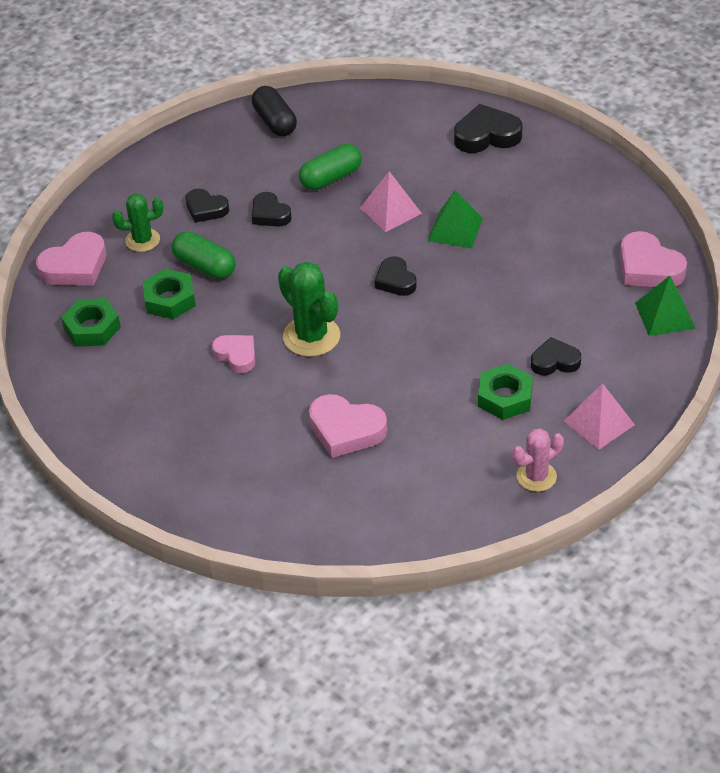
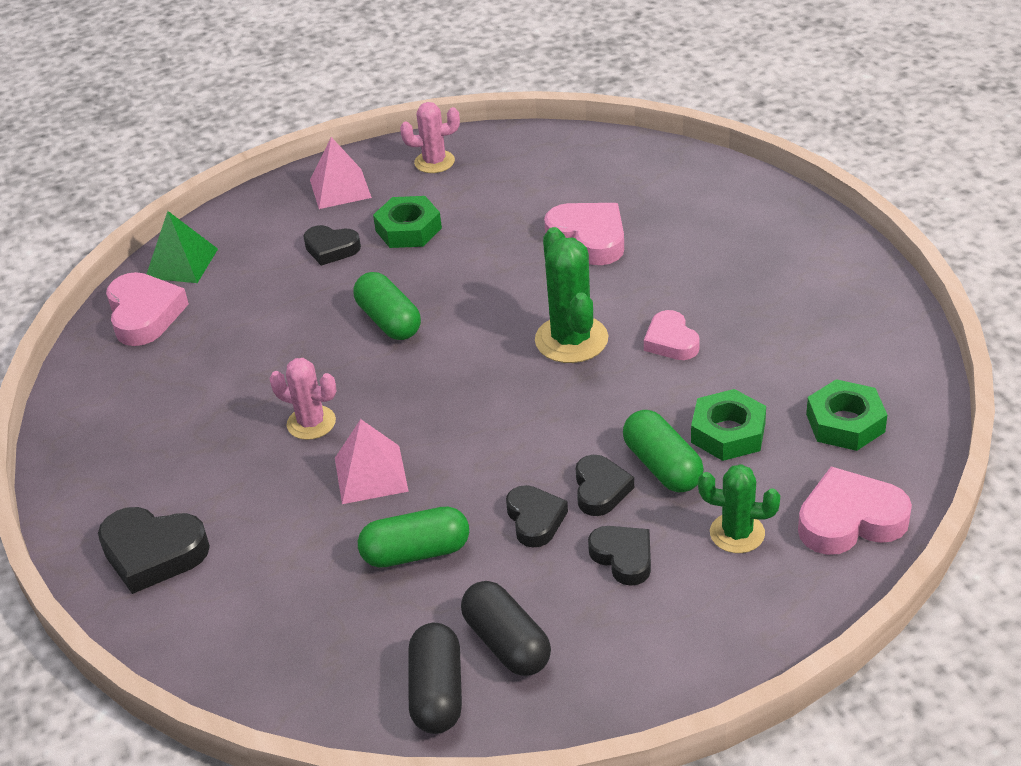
camera: 155 degrees left, 5 degrees down
(250, 152) = (507, 643): none -> black capsule
(395, 280) = (431, 378): black heart -> black heart (600, 490)
(455, 229) = (311, 423): green pyramid -> pink cactus
(458, 313) = (389, 321): none -> green capsule

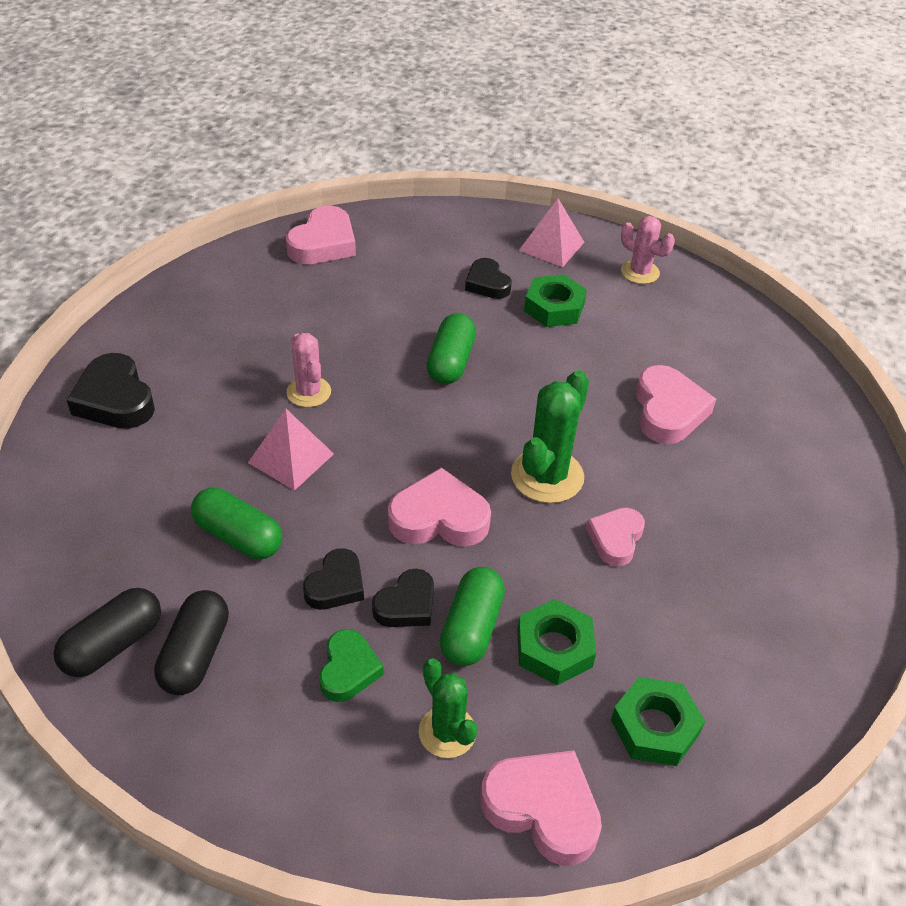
camera: 40 degrees right, 5 degrees up
(181, 263) = (389, 226): green pyramid -> none
(539, 423) = (439, 518): none -> pink heart
(623, 557) = (348, 670): black heart -> green heart

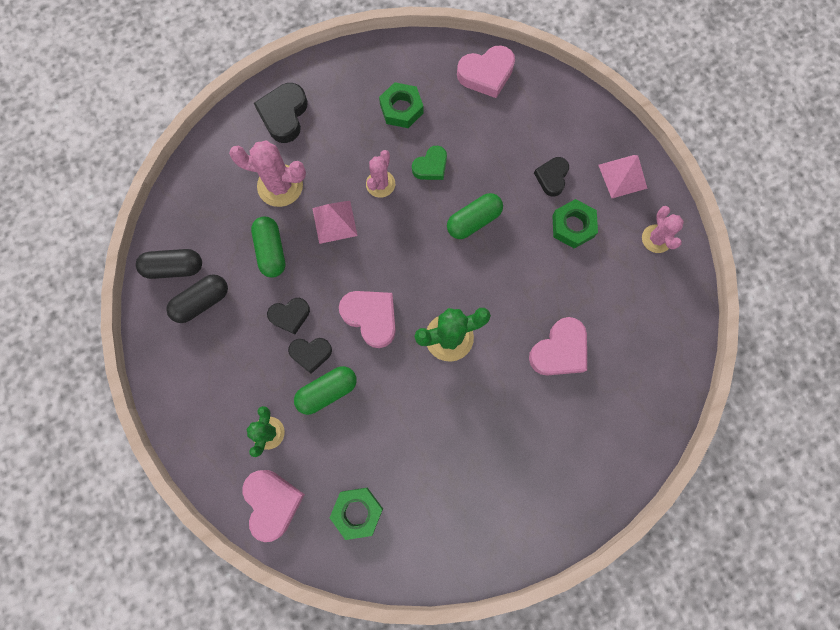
camera: 45 degrees right, 30 degrees up
(181, 467) = (280, 186): none -> pink cactus
(348, 670) = (256, 365): green heart -> green heart (431, 166)
(554, 648) = (354, 434): green nut -> green nut (401, 109)
(615, 539) = (444, 403): pink heart -> none

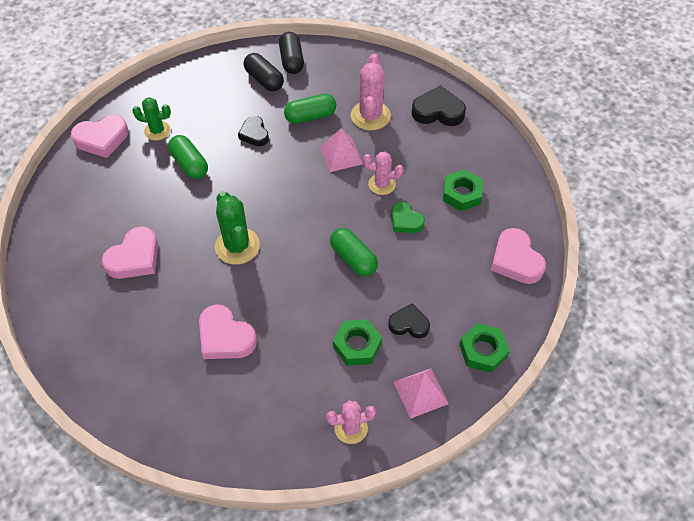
camera: 85 degrees right, 20 degrees down
(311, 353) = (222, 150): black heart -> none
(357, 512) = (89, 192): green nut -> green nut (483, 351)
(371, 317) = (254, 188): pink heart -> pink heart (134, 258)

